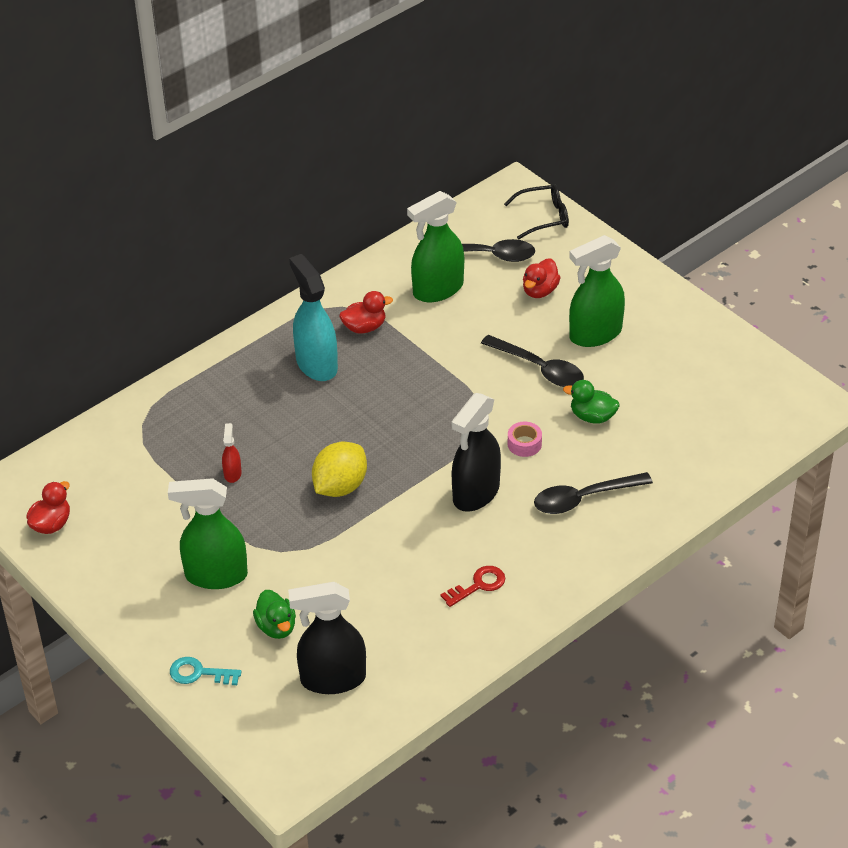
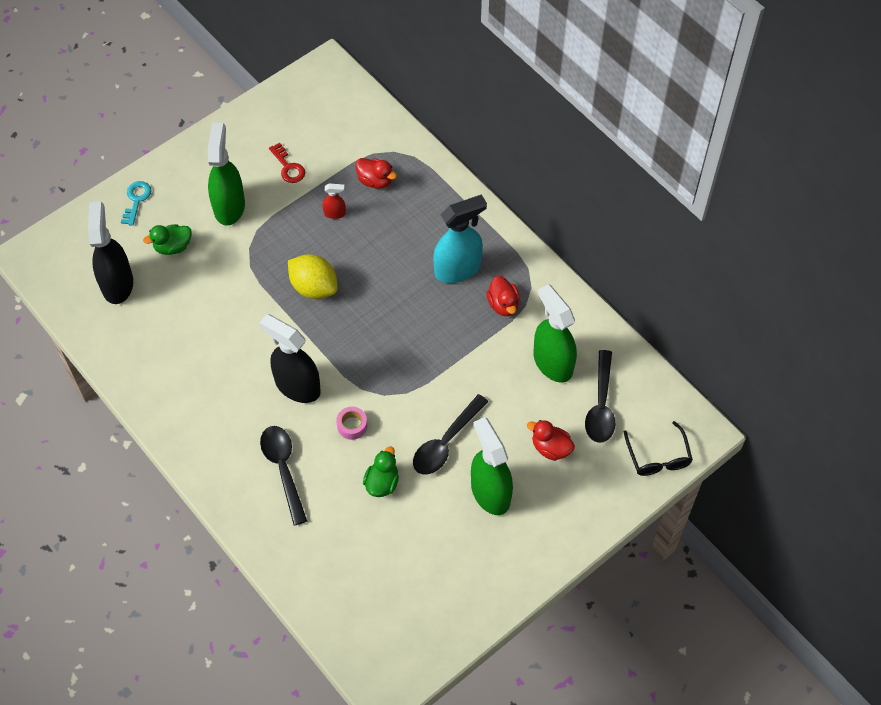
camera: 90 degrees right, 15 degrees up
(51, 524) = (292, 102): red duck -> red duck (375, 181)
(478, 585) = (196, 385): red key -> red key (288, 167)

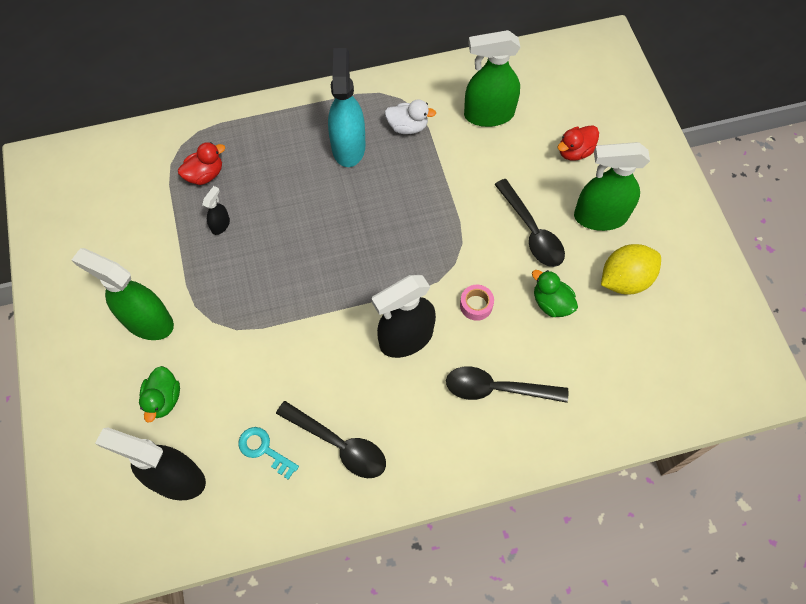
camera: 65 degrees left, 5 degrees up
(136, 200) = (76, 416): turquoise key -> turquoise key (264, 450)
(288, 167) = (136, 245): red key -> none
(314, 287) = (297, 278): yellow lemon -> yellow lemon (624, 279)
(335, 213) = (220, 225): red spray bottle -> black spray bottle
(503, 304) = (407, 127): red duck -> white duck
(601, 405) = (548, 97): black spoon -> black spoon (338, 444)
(658, 457) = (617, 79): black glasses -> none

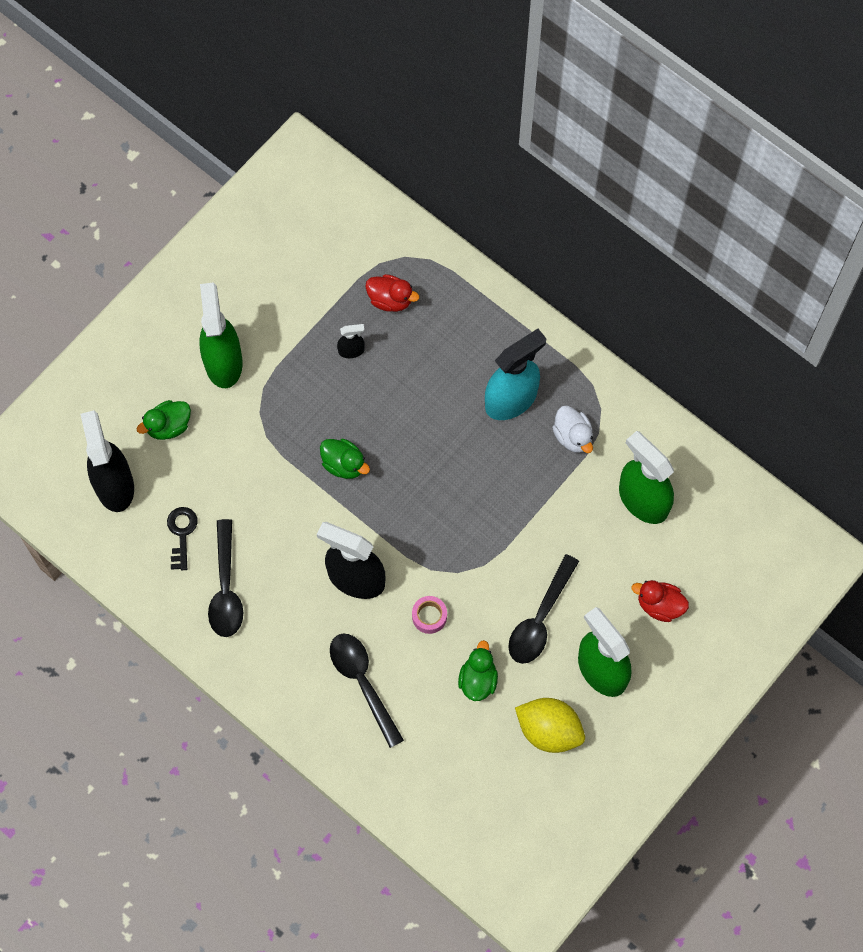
camera: 55 degrees right, 5 degrees up
(264, 450) = (182, 533): turquoise key -> black key
(306, 287) = (344, 464): none -> green duck

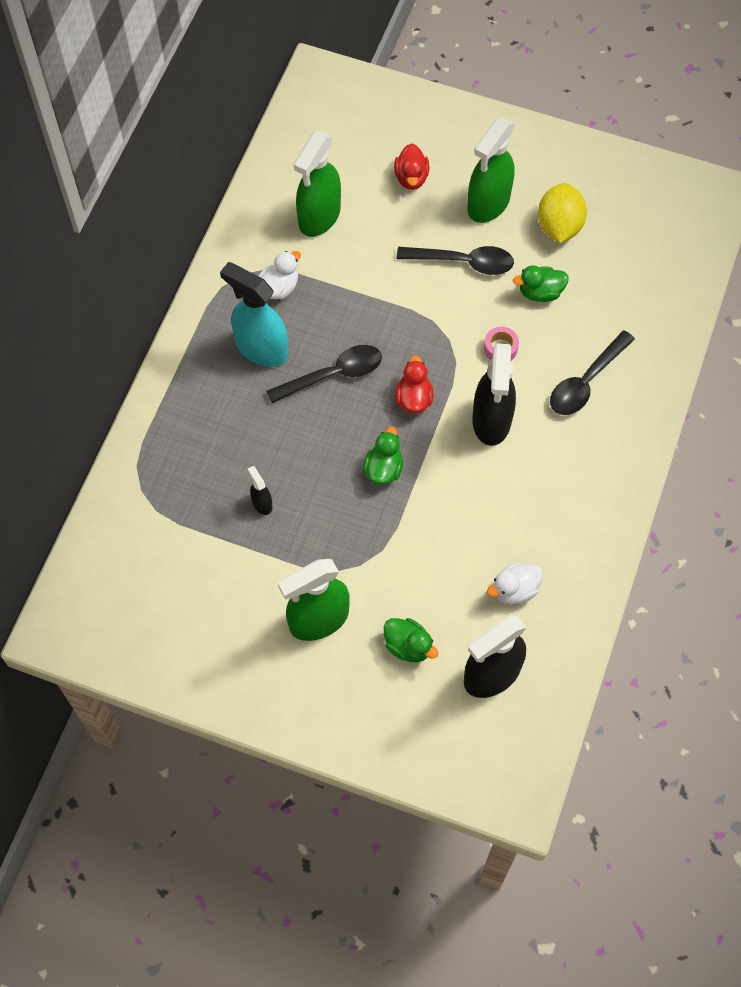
camera: 110 degrees left, 5 degrees down
(182, 533) = (514, 590): black key -> white duck
(226, 588) = (550, 529): black spoon -> black spoon (332, 375)
(390, 300) = (193, 486): red duck -> red duck (414, 398)

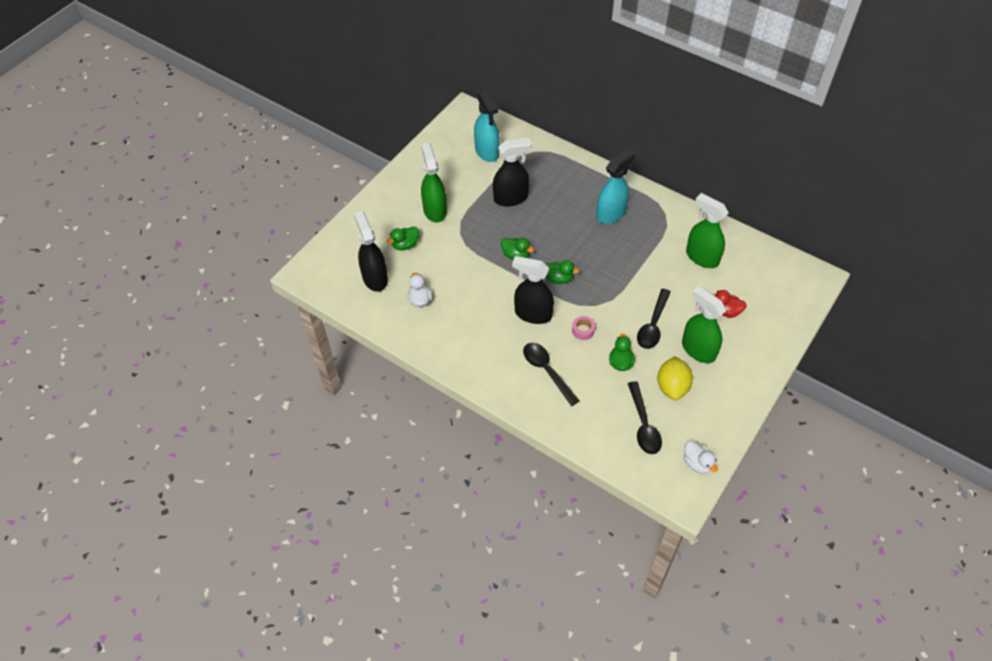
camera: 105 degrees right, 10 degrees down
(158, 568) = (487, 152): none -> turquoise spray bottle
(262, 503) = (511, 198): black spray bottle -> black spray bottle, size x2.21
(279, 288) = (652, 229): white duck -> white duck (697, 463)
(332, 375) = (585, 243): black spoon -> black spoon (643, 424)
(414, 398) = (558, 278): red duck -> green duck
(559, 226) = (672, 387): yellow lemon -> yellow lemon turned 75 degrees clockwise

